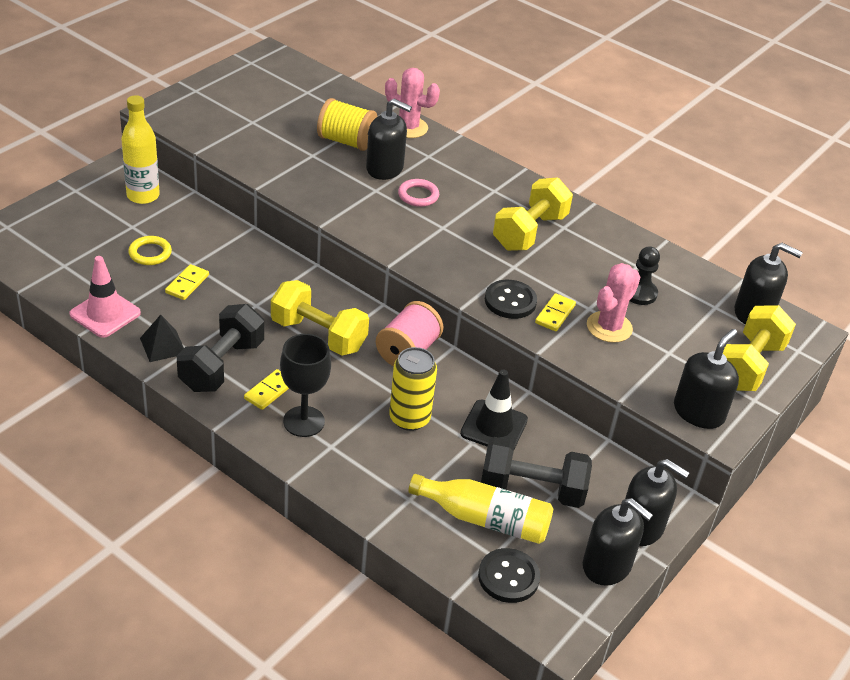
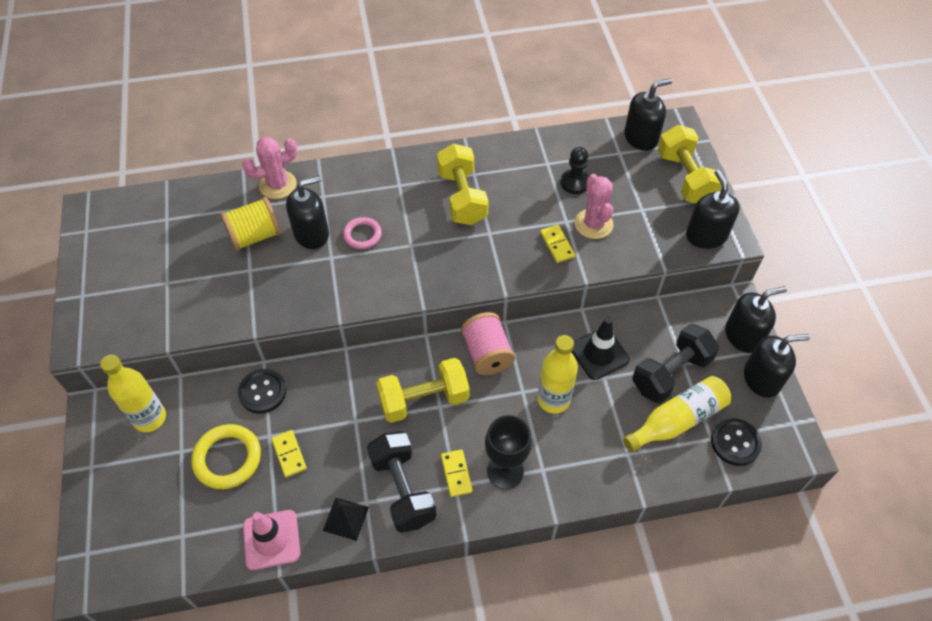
camera: 45 degrees left, 15 degrees up
(150, 253) = (227, 458): yellow ring -> yellow ring, size x1.60
(409, 418) = (553, 400): yellow can -> yellow bottle
(510, 301) = (523, 261): black button -> black button (262, 392)

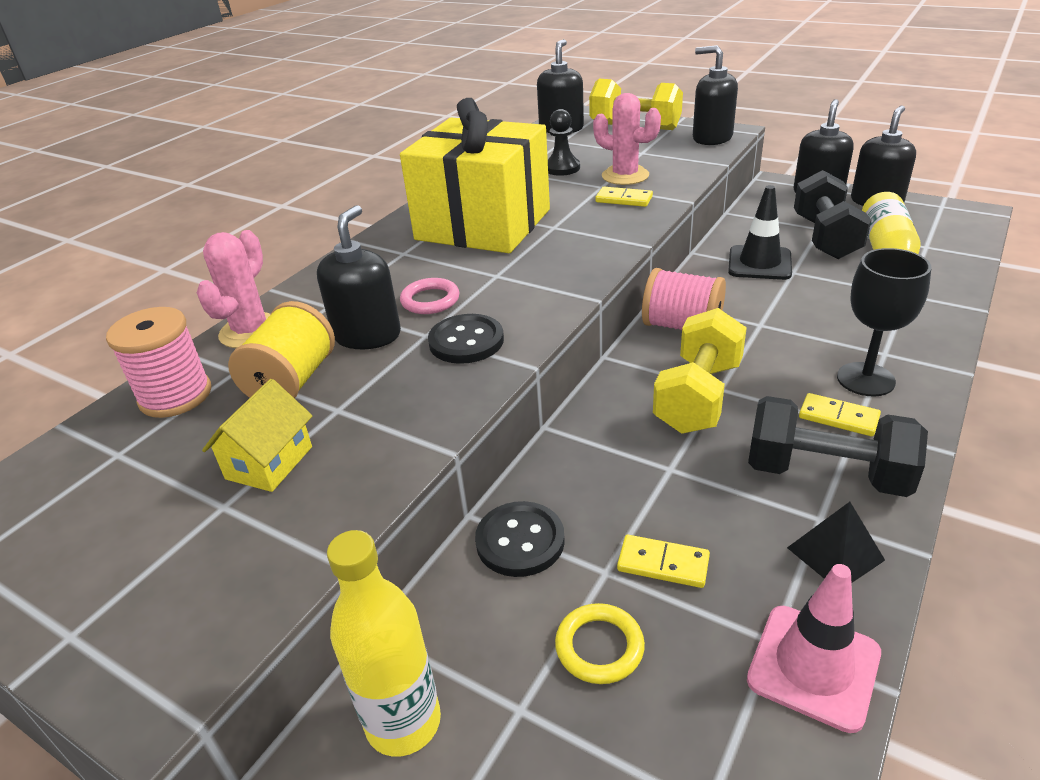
camera: 45 degrees left, 20 degrees down
(200, 276) = (269, 463): none -> yellow house
(213, 202) = (175, 396): none -> pink spool
(227, 458) = (599, 647): yellow ring -> yellow ring, size x0.62
(462, 197) = (483, 224): yellow dumbbell -> yellow gift
(553, 400) = (792, 310): yellow bottle -> none
(735, 443) = (942, 237): black button -> black button (466, 341)

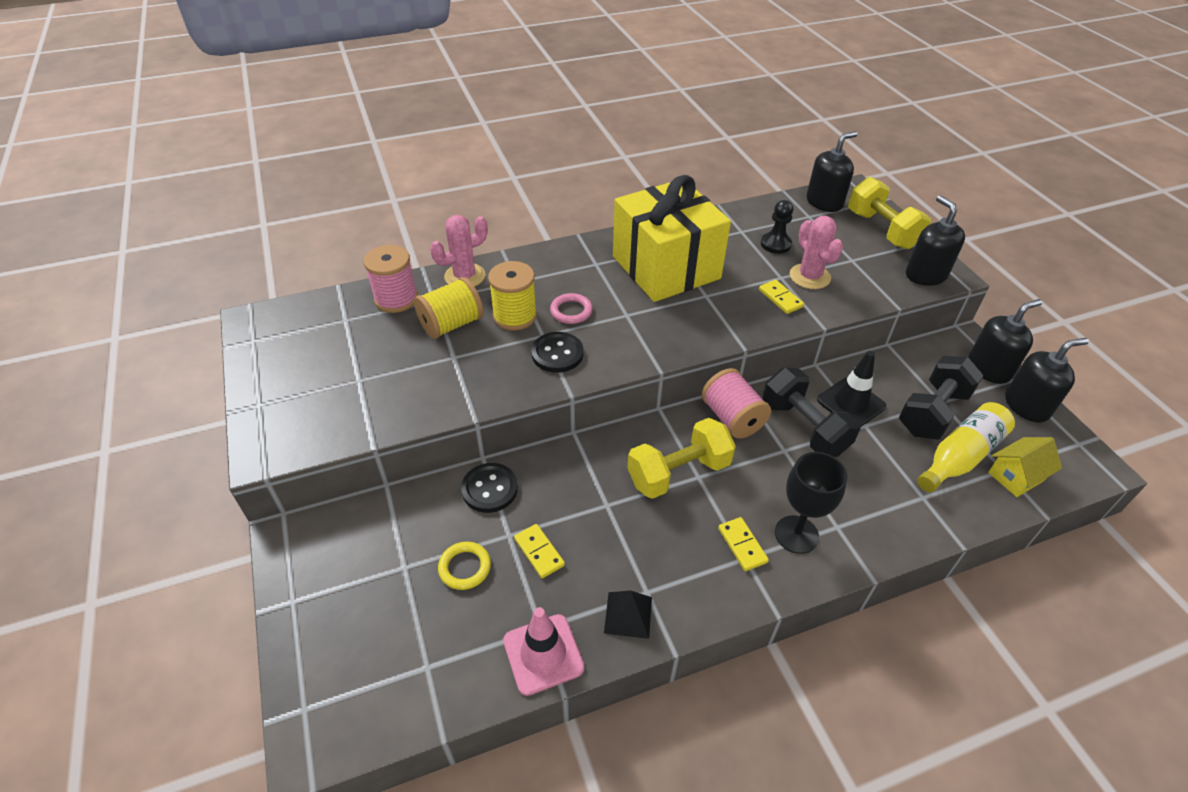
camera: 35 degrees right, 10 degrees up
(269, 463) = (397, 369): yellow house -> yellow house (1016, 476)
(367, 335) = (515, 316): black soap dispenser -> yellow spool
(403, 722) = (358, 535): yellow bottle -> none
(826, 473) = (686, 571): black dumbbell -> black dumbbell (804, 427)

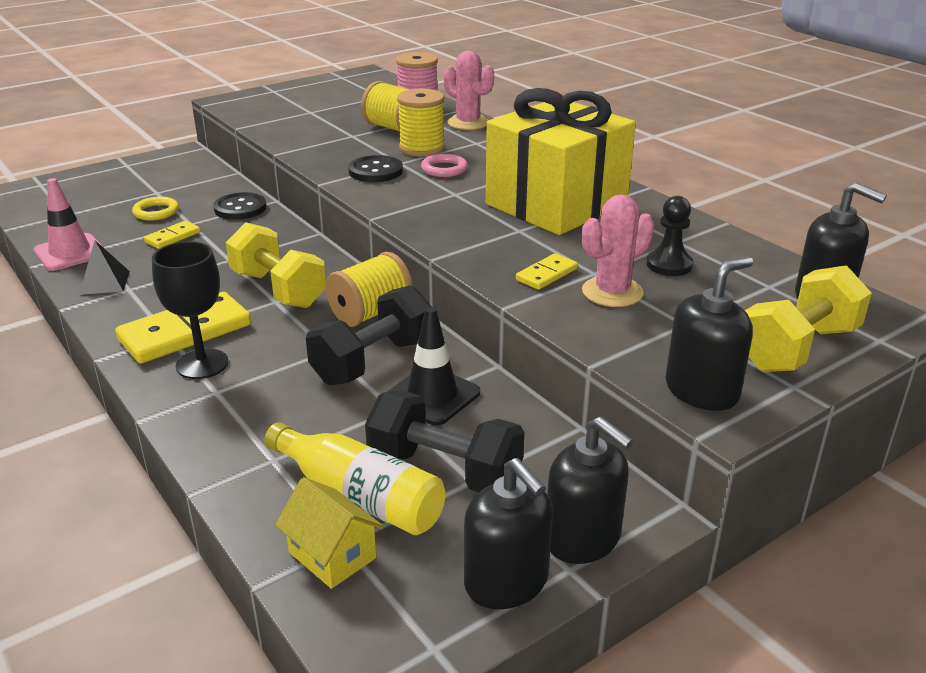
camera: 75 degrees right, 15 degrees down
(732, 418) = (370, 313): pink spool -> yellow spool
(742, 545) = (185, 332): yellow domino -> yellow domino, size x1.98

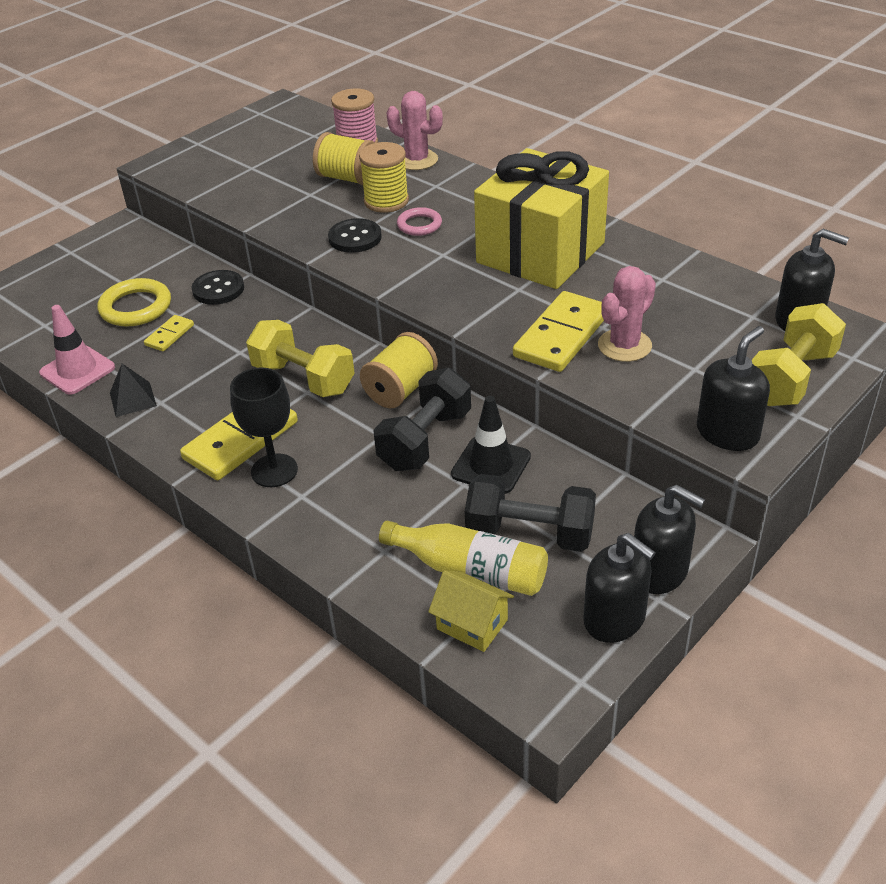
camera: 10 degrees left, 10 degrees up
(156, 212) = (136, 307): yellow ring -> yellow ring, size x1.60
(546, 274) = (562, 336): yellow domino -> yellow domino, size x1.98
(669, 265) = (663, 307): black pawn -> none

